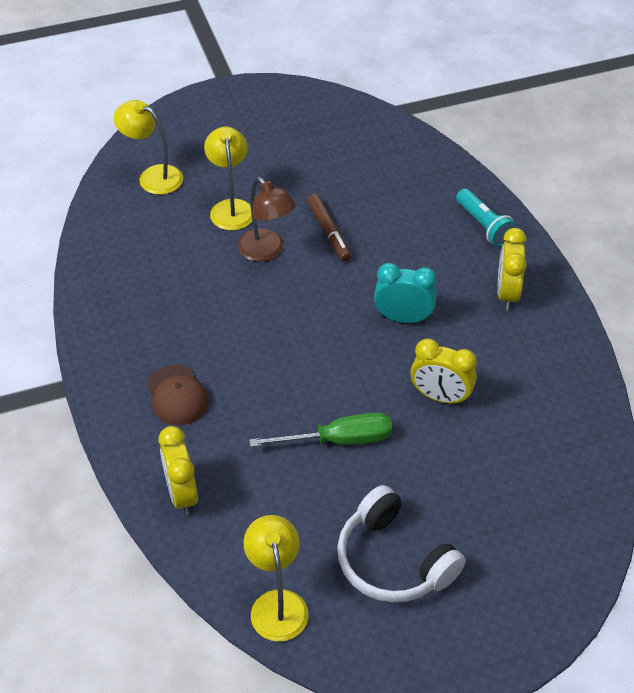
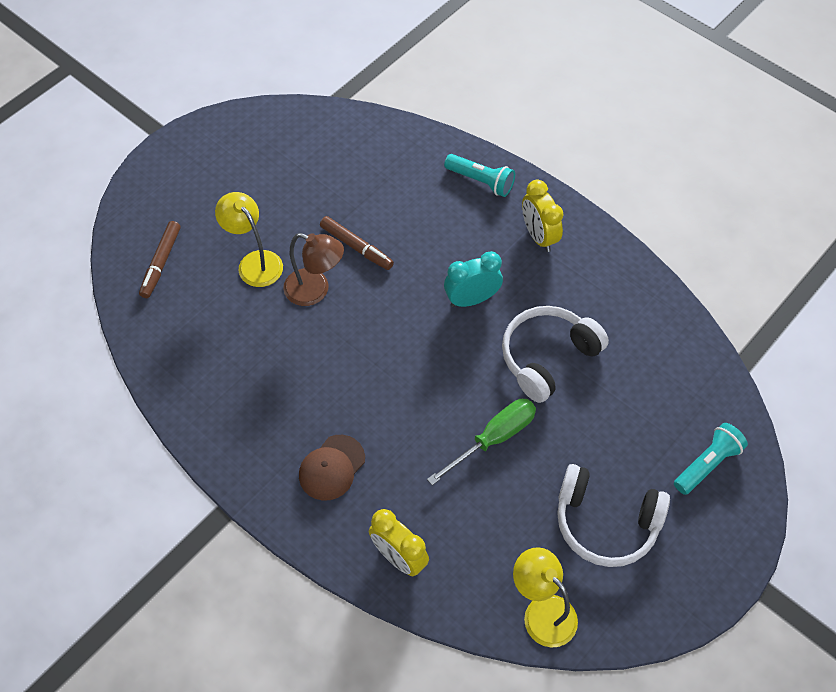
camera: 30 degrees left, 10 degrees up
(153, 176) = (161, 263): yellow lamp -> brown marker
(177, 395) = (332, 467): brown cap -> brown cap turned 90 degrees clockwise
(440, 397) = (547, 357): yellow clock -> white headphones
(533, 560) = (707, 464): none -> turquoise flashlight

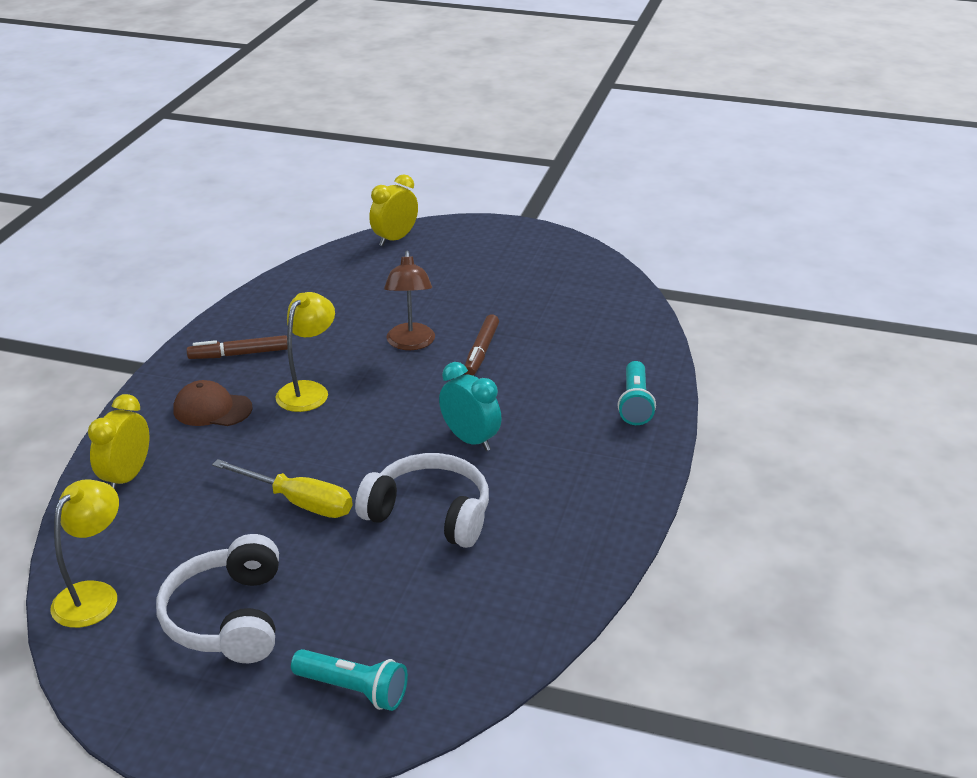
camera: 65 degrees right, 25 degrees down
(161, 263) = (383, 260): brown marker -> brown marker (239, 354)
(255, 262) = (419, 303): yellow lamp -> yellow lamp (308, 390)
(493, 438) = (298, 502): green screwdriver -> yellow screwdriver
(538, 236) = (594, 464): yellow clock -> yellow clock (395, 239)

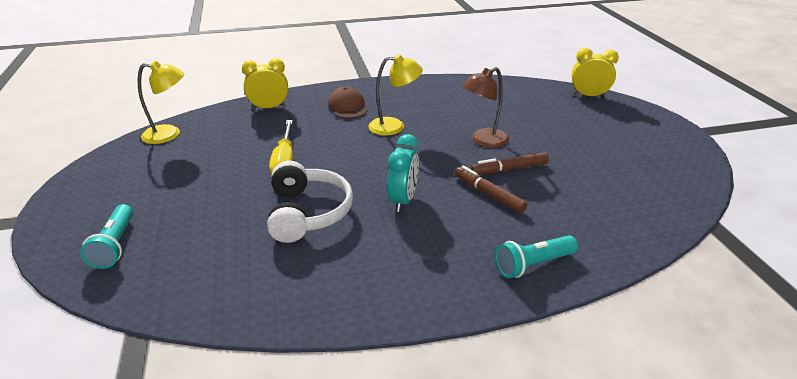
camera: 60 degrees right, 0 degrees up
(228, 617) = (167, 178): white headphones -> none
(239, 354) = (405, 96): brown marker -> brown marker (488, 194)

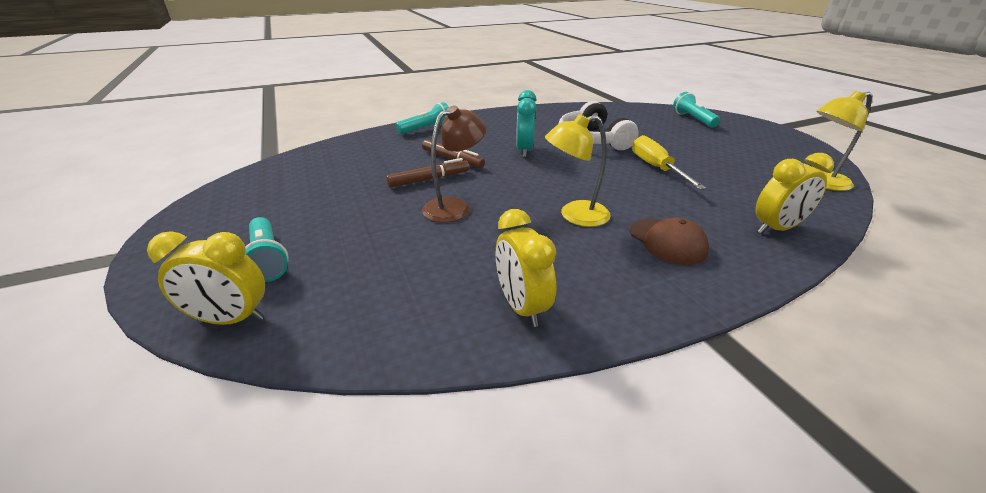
camera: 170 degrees right, 0 degrees up
(448, 89) = (521, 307): none -> yellow clock
(597, 118) = (268, 259): none -> turquoise flashlight

